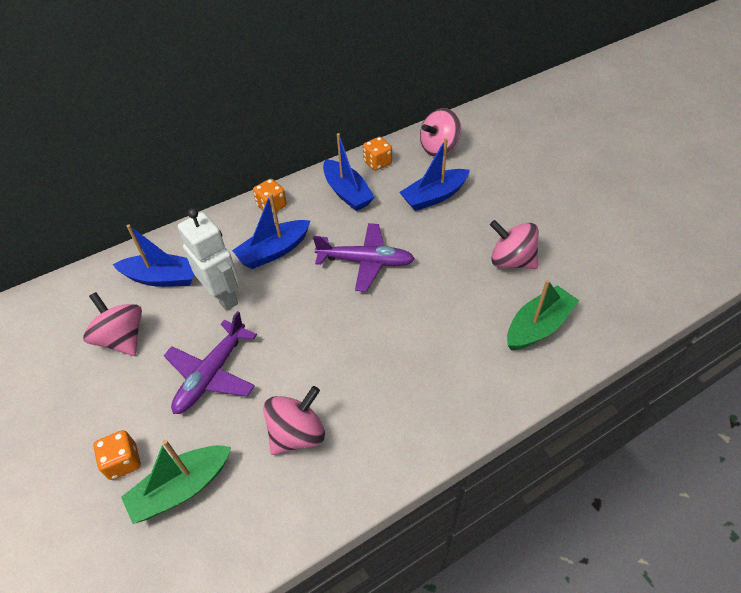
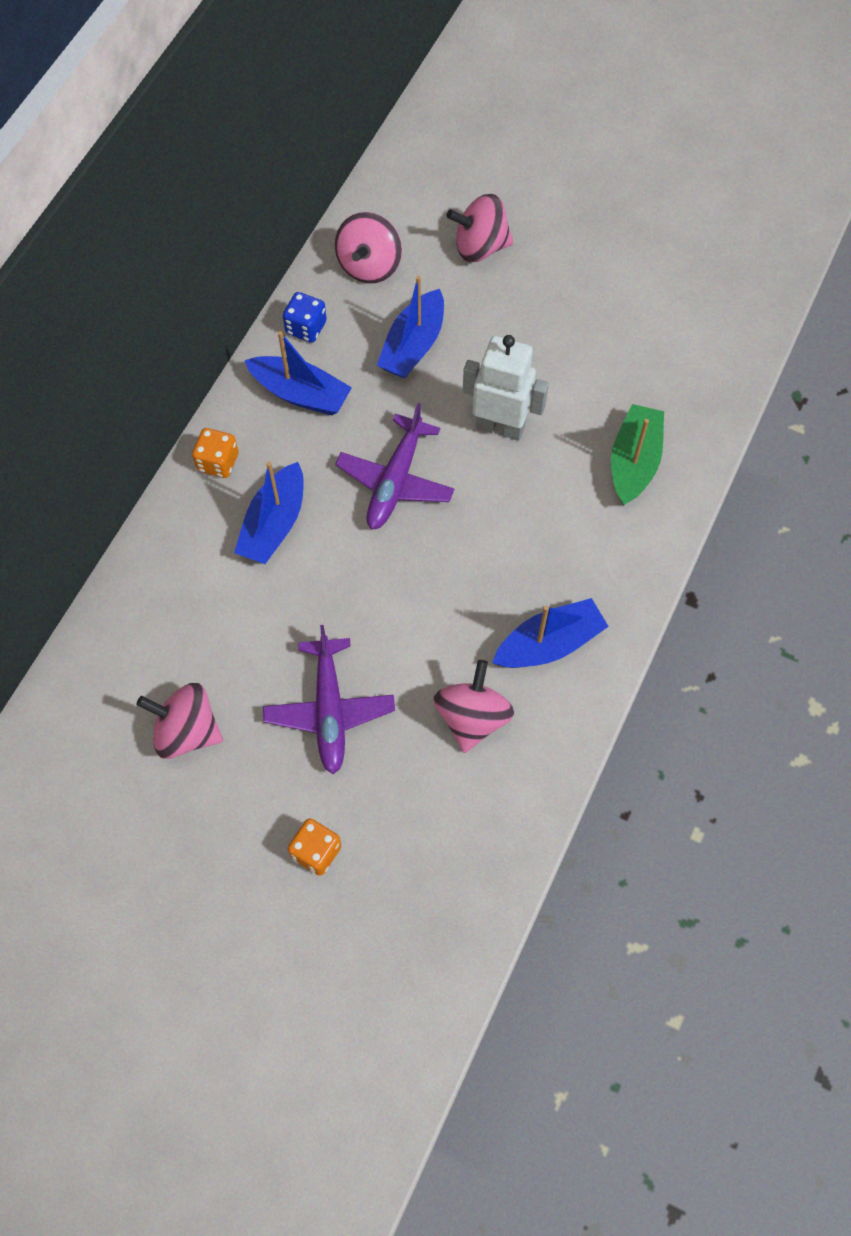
camera: 35 degrees left, 15 degrees up
(163, 278) = (164, 633): blue boat -> blue boat (549, 644)
(181, 488) = (400, 838): green boat -> none
(224, 296) = (262, 614): white robot -> white robot (500, 427)
(365, 262) = (395, 480): purple plane -> purple plane turned 135 degrees clockwise
(377, 163) = (306, 328): orange dice -> blue dice
(511, 261) = (558, 392): pink spinning top -> pink spinning top (480, 247)

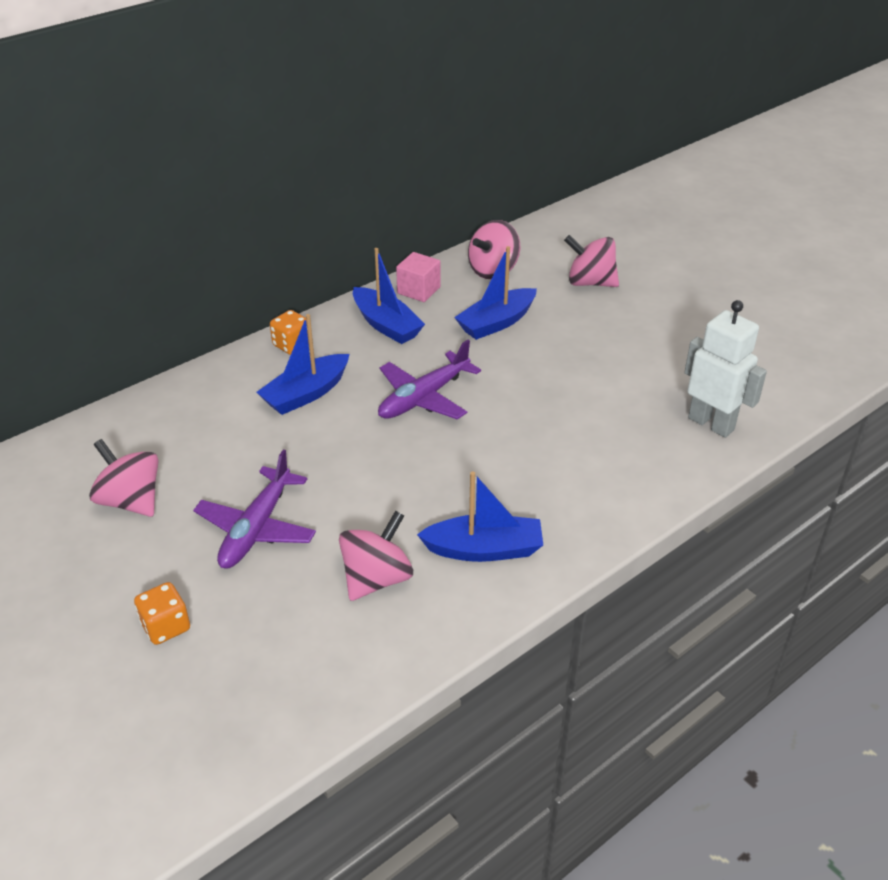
camera: 25 degrees right, 25 degrees down
(306, 328) = (418, 290): blue dice -> pink cube
(500, 427) = (536, 390): white robot -> white robot (711, 423)
(634, 462) = (643, 448): green boat -> none

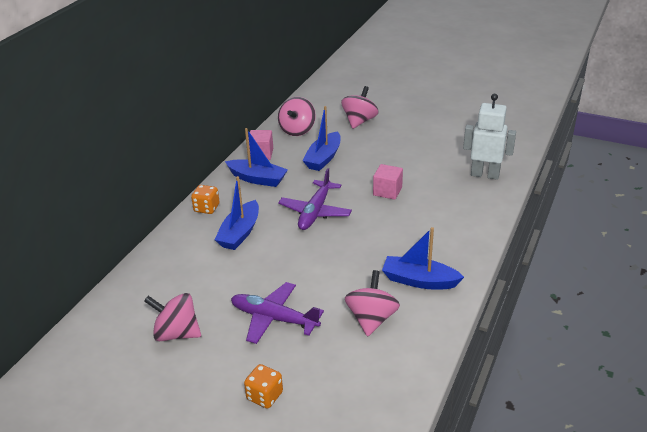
camera: 25 degrees left, 5 degrees down
(257, 528) = (274, 319): purple plane -> purple plane turned 120 degrees clockwise
(484, 549) = (419, 281): blue boat -> blue boat turned 135 degrees counterclockwise
(546, 401) = (387, 191): none -> pink cube
(590, 282) = (359, 121): pink spinning top -> pink spinning top turned 120 degrees clockwise

